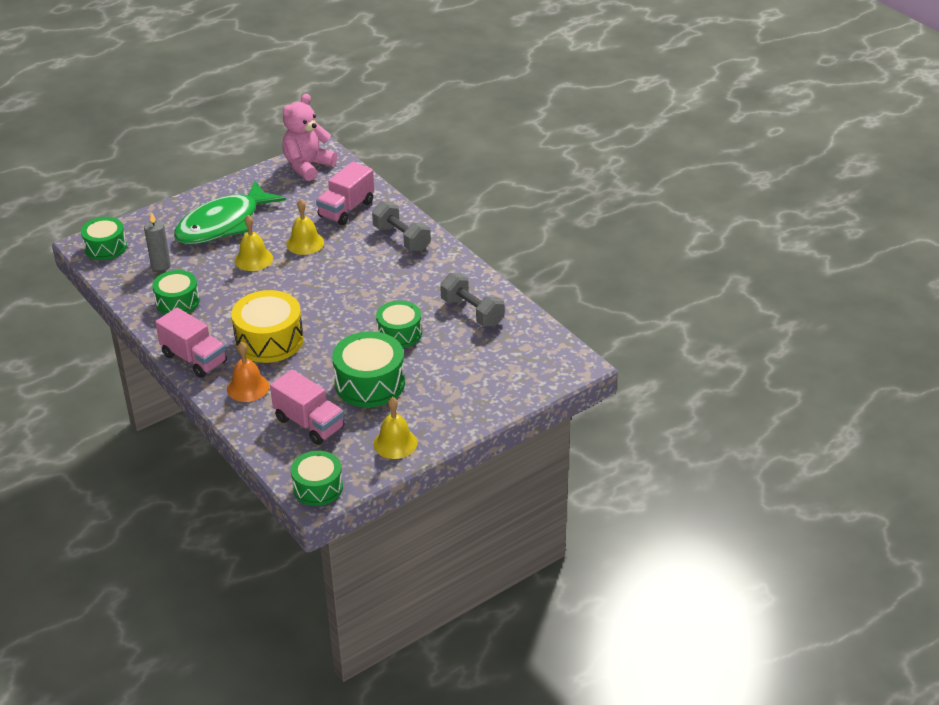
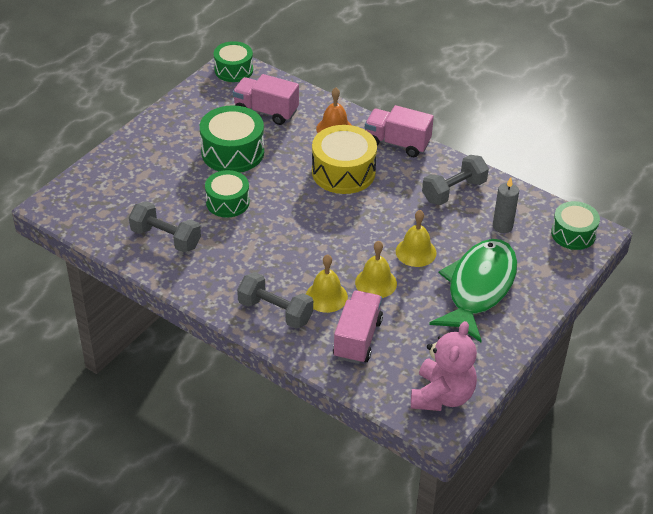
camera: 160 degrees right, 5 degrees up
(177, 302) = (454, 191): green drum -> grey dumbbell
(395, 443) = (189, 110): yellow bell -> yellow bell (326, 296)

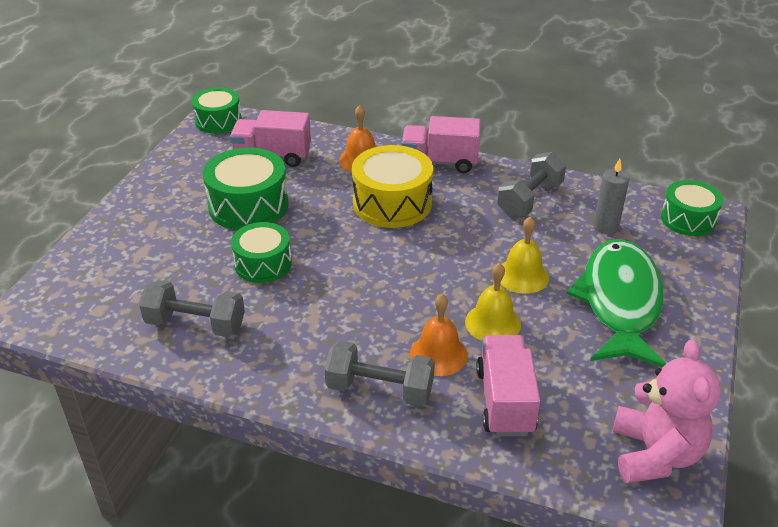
camera: 15 degrees left, 5 degrees down
(326, 296) = (438, 354): yellow bell -> orange bell

